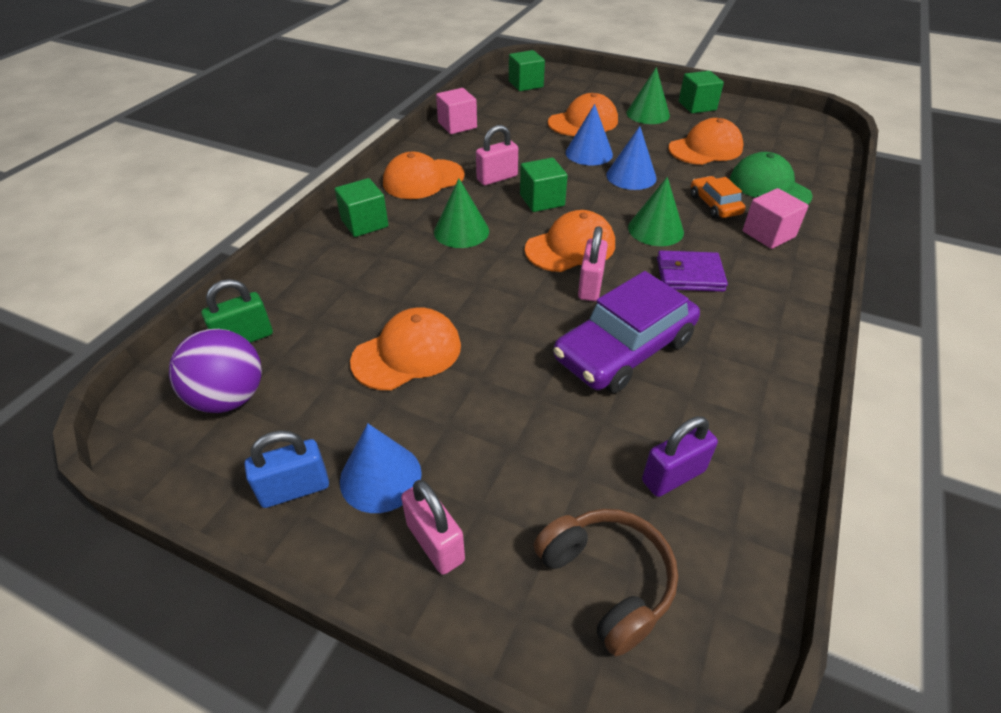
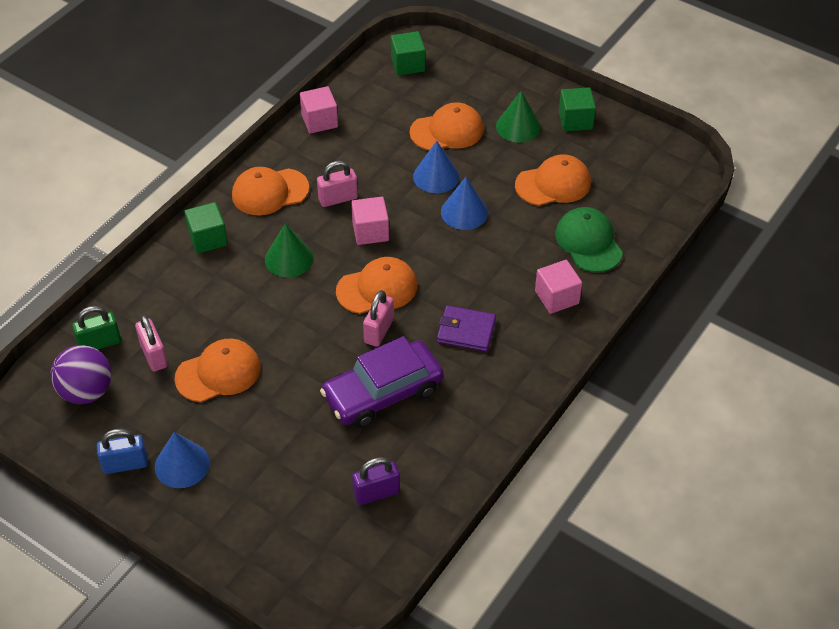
camera: 10 degrees right, 5 degrees up
(435, 542) = (208, 511): pink padlock -> pink padlock (154, 355)
(542, 200) = (370, 231): green cube -> pink cube
(607, 581) = (307, 550): brown headphones -> none
(655, 229) = (459, 279): green cone -> none
(714, 205) = (526, 257): orange car -> none

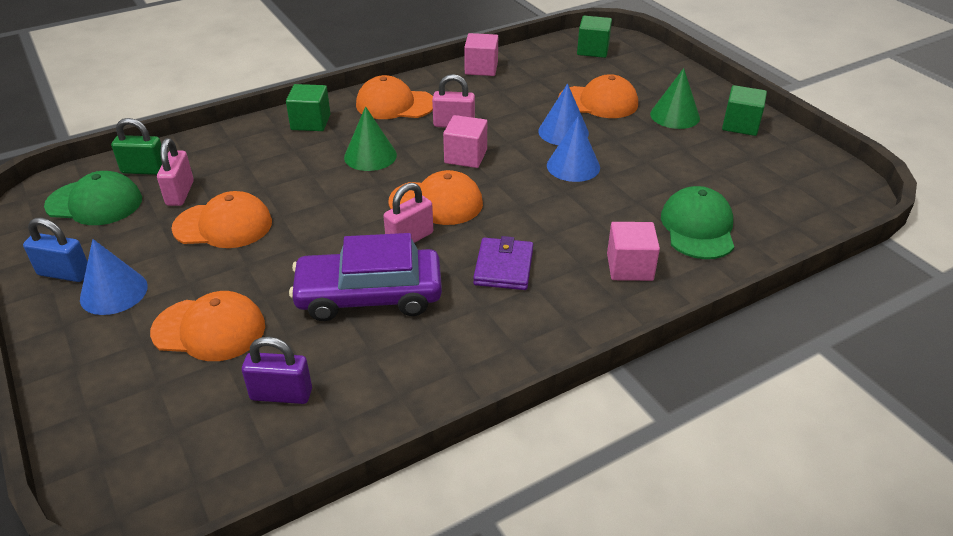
camera: 25 degrees right, 10 degrees down
(86, 391) = (94, 203): purple ball -> green cap
(466, 331) = (503, 267): purple wallet -> purple wallet turned 60 degrees clockwise
(553, 184) = (686, 168): orange cap -> orange cap (209, 329)

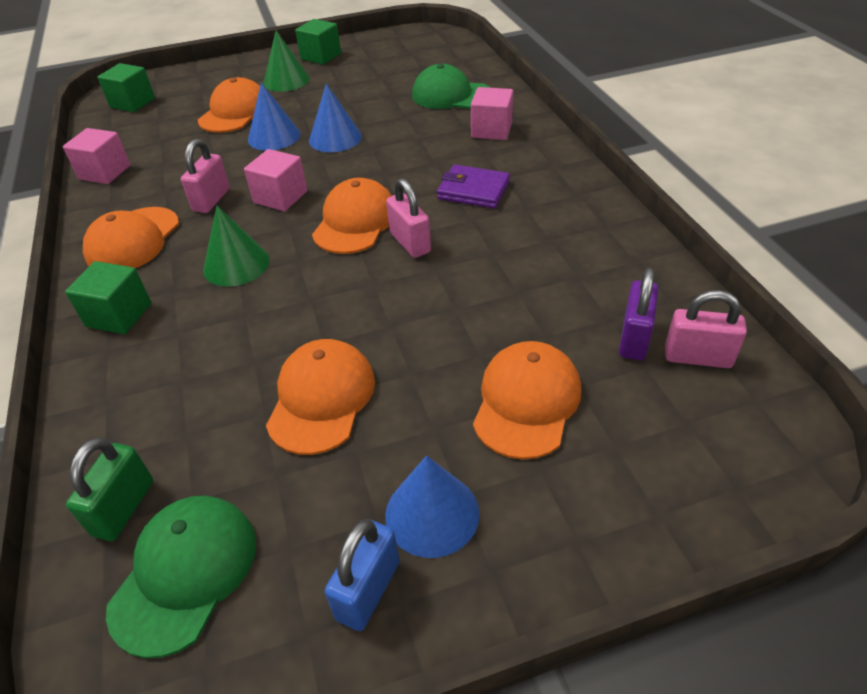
camera: 75 degrees left, 5 degrees up
(180, 193) = (218, 453): pink padlock -> pink padlock (697, 357)
(369, 296) = (495, 274): purple car -> none

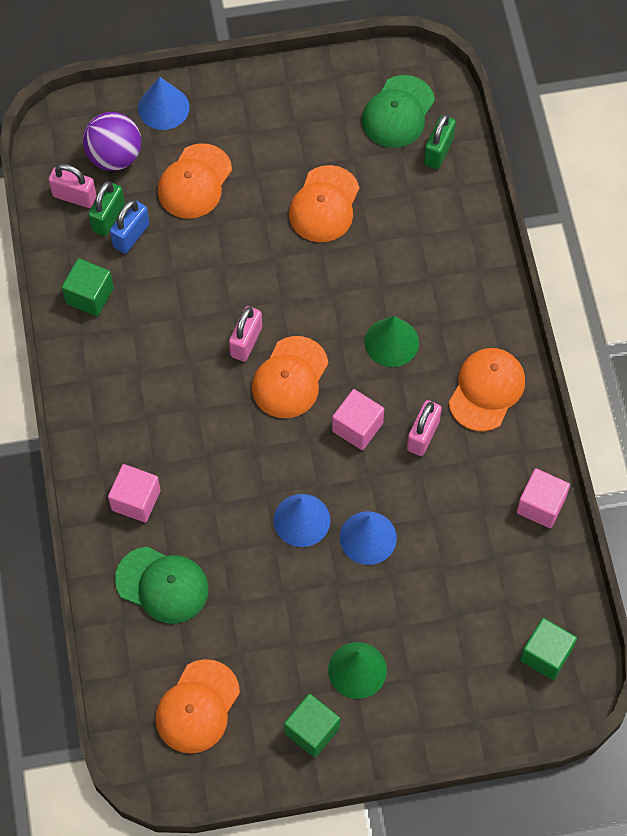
camera: 175 degrees left, 20 degrees up
(119, 315) = (477, 302): green cube -> green cube (89, 296)
(235, 112) = (416, 602): orange cap -> orange cap (197, 707)
(368, 590) = (303, 91): blue padlock -> blue padlock (131, 235)
(410, 243) = (246, 342): pink padlock -> pink padlock turned 45 degrees clockwise
(432, 513) = (265, 123): blue cone -> blue cone (163, 107)
(473, 190) = (178, 402): purple wallet -> none
(634, 338) = (108, 218): purple padlock -> green padlock
(668, 420) = (114, 156): none -> purple ball

